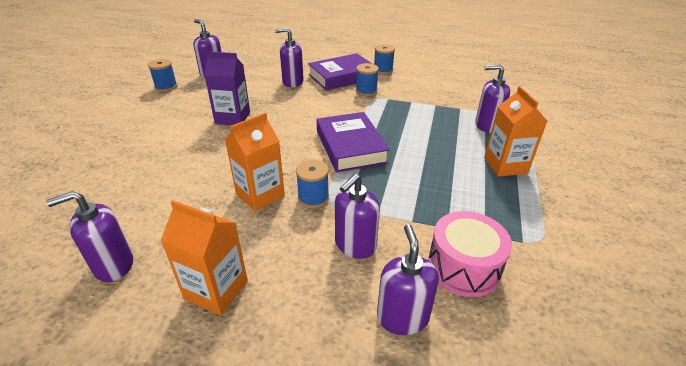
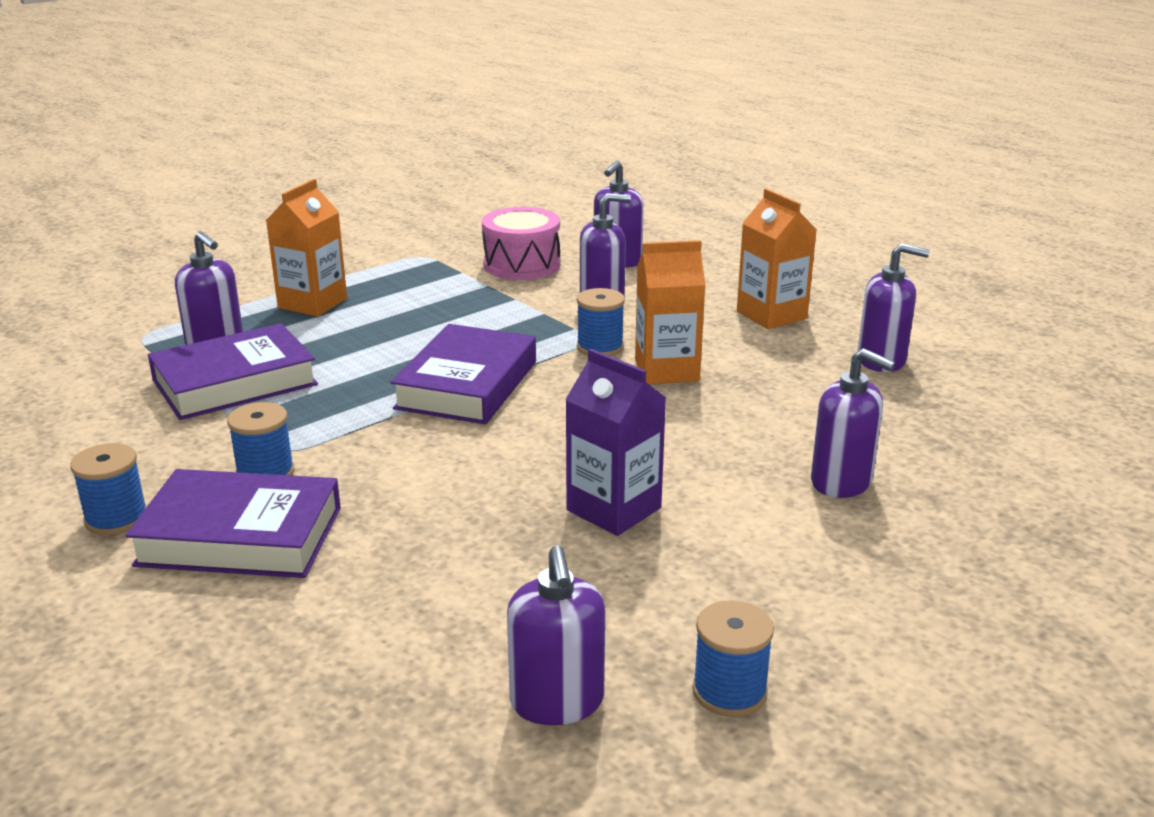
camera: 145 degrees left, 10 degrees down
(292, 82) = (377, 566): purple soap dispenser -> purple soap dispenser (841, 482)
(441, 113) = (235, 382): none -> purple book

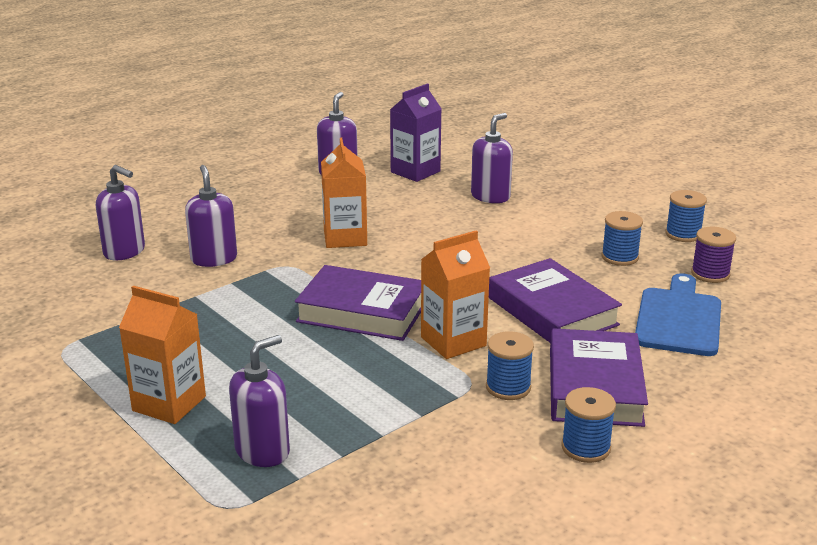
camera: 90 degrees left, 0 degrees up
(235, 382) = (349, 426): purple book -> purple book (552, 311)
(398, 637) = (679, 319): none -> blue cutting board
(521, 265) = (112, 295): pink drum -> none
(557, 702) = (710, 274): purple soap dispenser -> purple spool
(600, 347) = (302, 260): blue spool -> blue spool (619, 257)
(613, 509) = (531, 258): purple carton -> purple carton (415, 172)
(771, 315) = (258, 199): orange carton -> orange carton (453, 341)

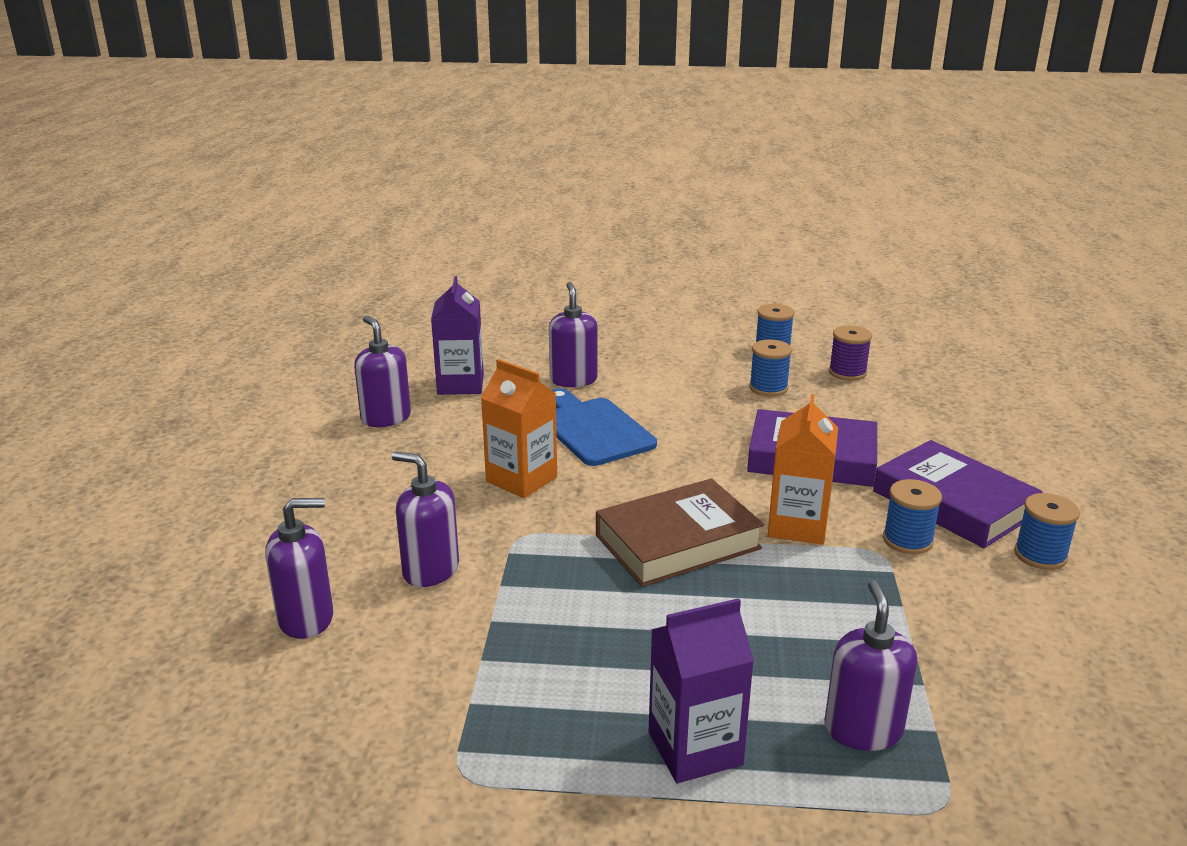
camera: 45 degrees left, 0 degrees up
(169, 403) = (695, 748): orange carton -> purple carton
(362, 311) = (677, 542): purple book -> brown book
(679, 319) = (896, 418): blue cutting board -> blue cutting board (594, 429)

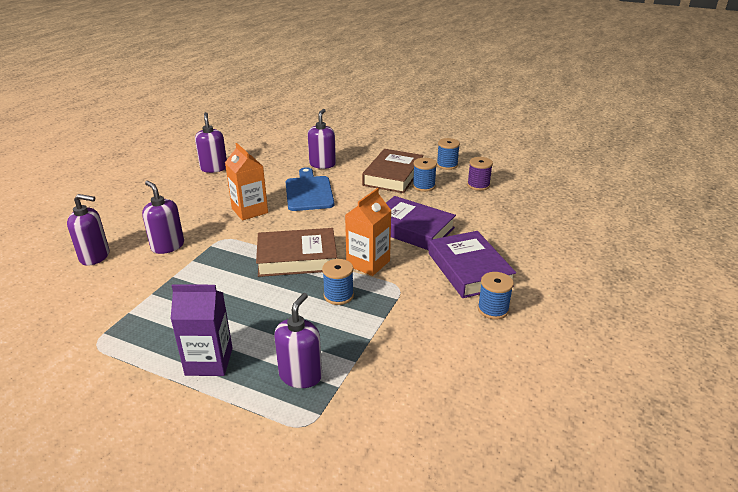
camera: 20 degrees right, 5 degrees up
(460, 384) = (264, 157): purple carton -> none
(705, 379) = (393, 176): none -> brown book
(907, 540) = (422, 284): blue spool -> blue spool (338, 295)

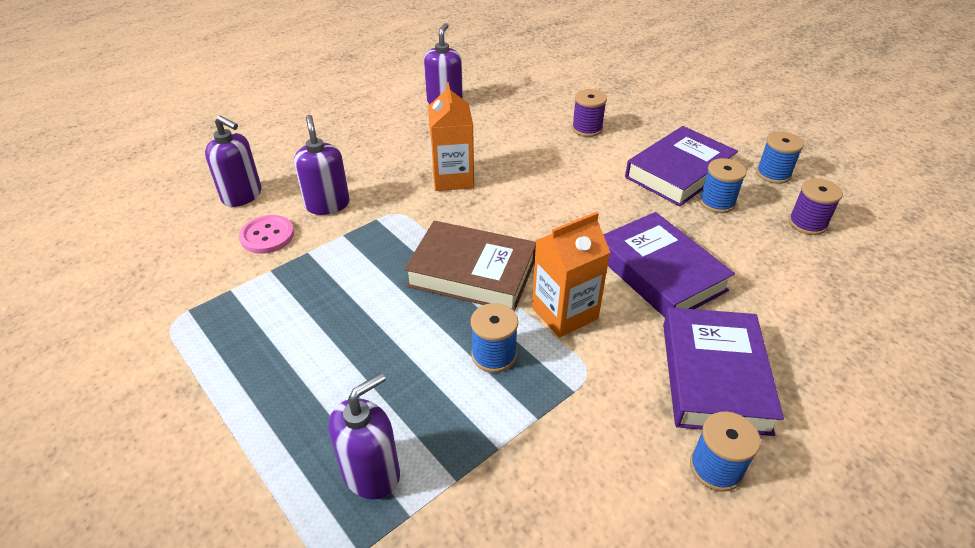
camera: 25 degrees right, 10 degrees up
(134, 275) = (267, 236): none -> pink button
(209, 361) = (275, 401): purple carton -> none
(309, 192) = (545, 169): blue cutting board -> none
(322, 164) = (587, 129): purple soap dispenser -> purple spool
(393, 176) = (679, 172): brown book -> purple book

